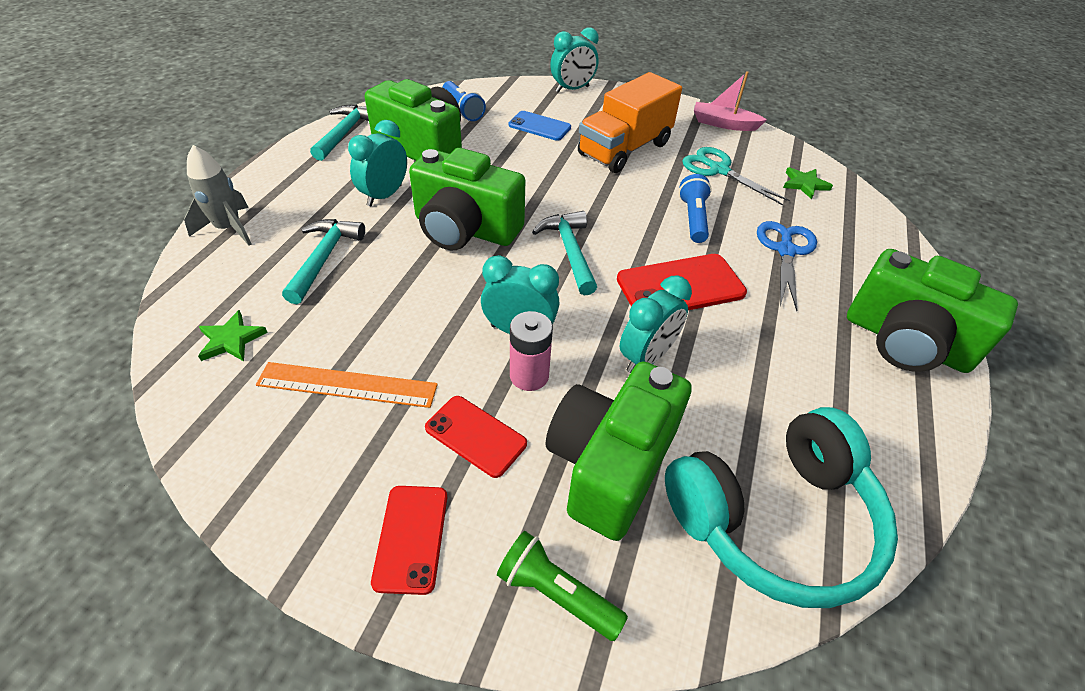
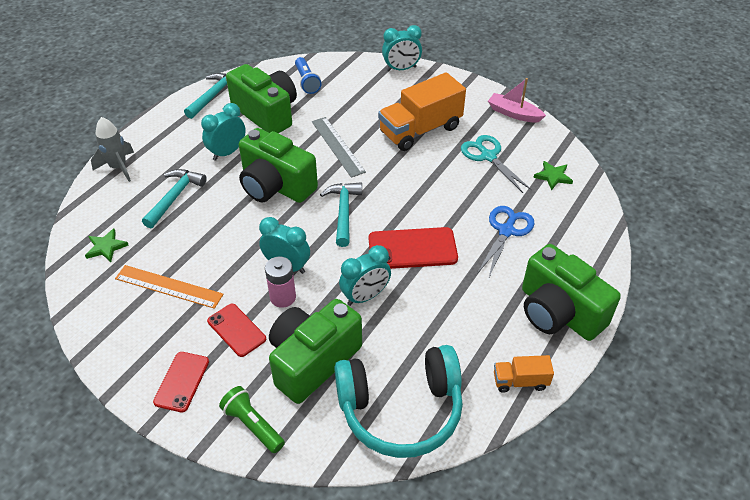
camera: 15 degrees right, 0 degrees up
(529, 175) = (337, 146): none -> grey ruler
(539, 126) = (361, 103): blue phone -> none
(693, 218) = (447, 196): blue flashlight -> none
(913, 444) = (520, 381): none -> orange truck

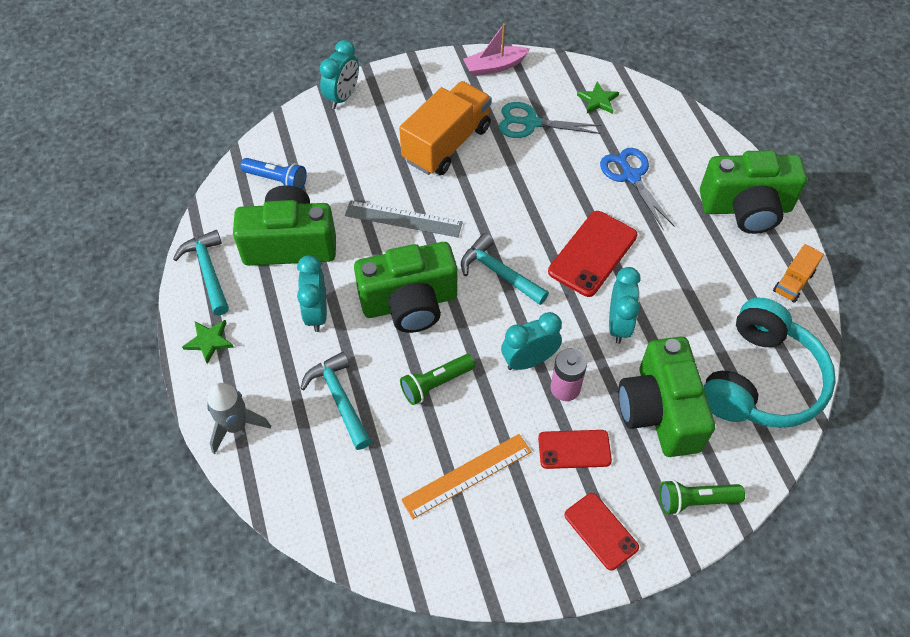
camera: 50 degrees left, 10 degrees up
(106, 247) = (356, 503): green star -> green star (209, 341)
(225, 232) = (435, 384): none -> green flashlight
(420, 130) = (446, 144): orange truck -> orange truck turned 150 degrees counterclockwise

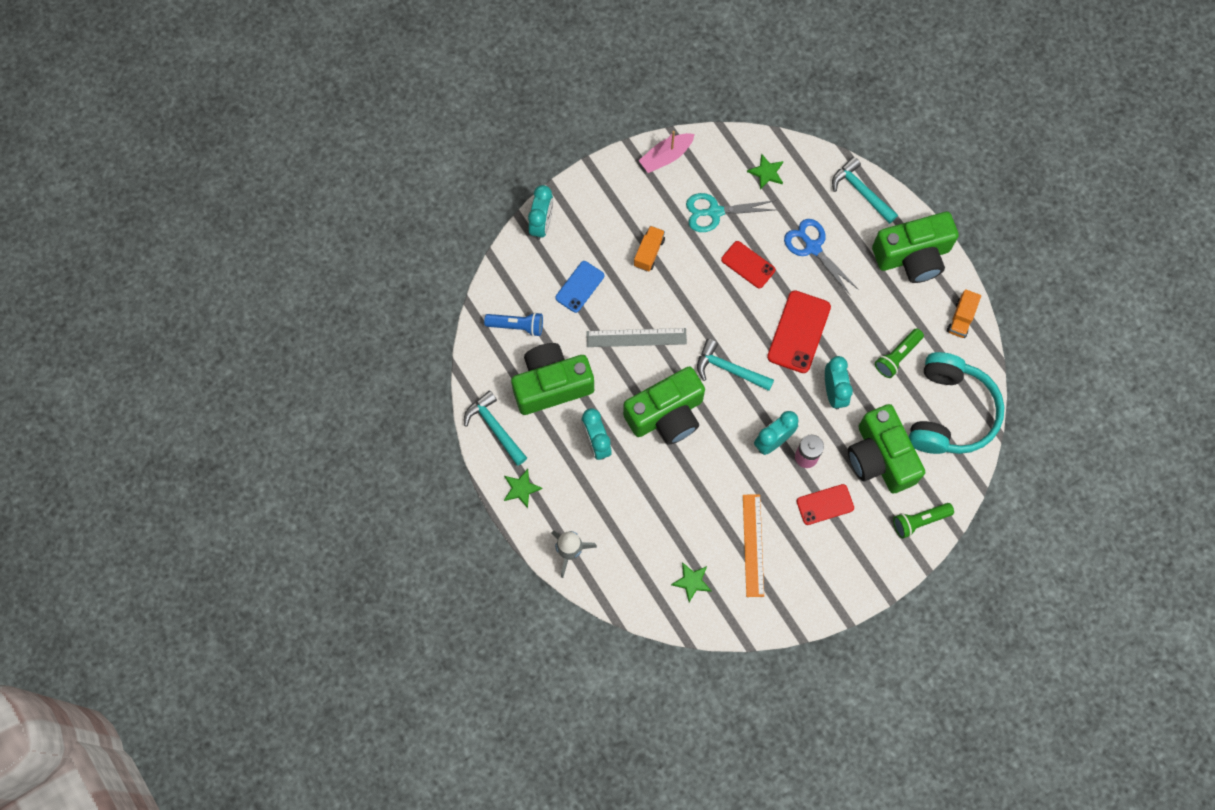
camera: 15 degrees left, 15 degrees up
(340, 399) = (640, 510): turquoise hammer -> turquoise hammer (861, 191)
(360, 159) = (580, 287): none -> blue phone
(373, 500) = (691, 581): none -> green star
(435, 384) = (708, 479): green flashlight -> green flashlight (897, 356)
(446, 144) = (649, 252): orange truck -> orange truck, size x0.49
(467, 475) = (753, 545): orange ruler -> orange ruler turned 45 degrees counterclockwise
(601, 531) = (858, 561): red phone -> red phone (748, 265)

